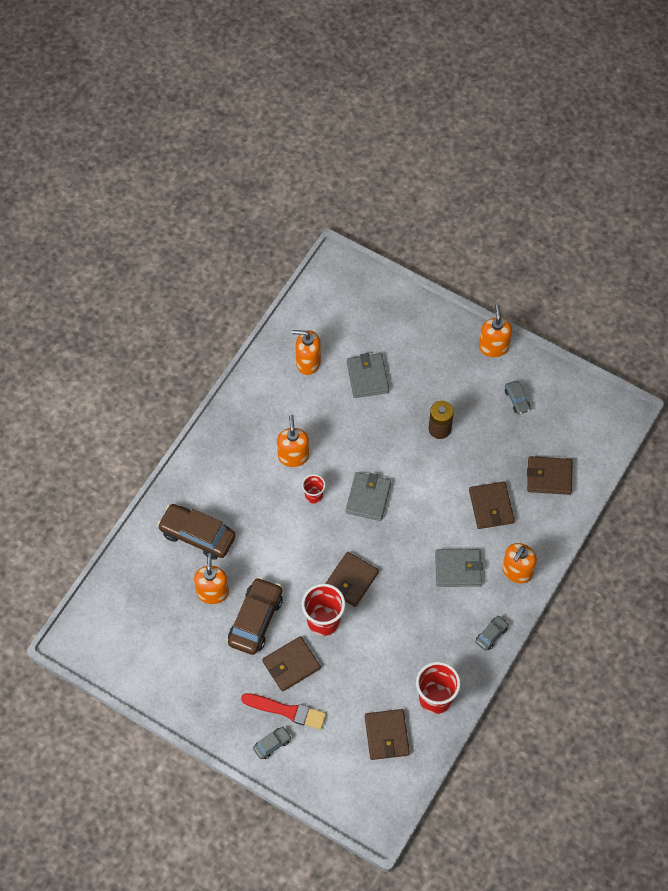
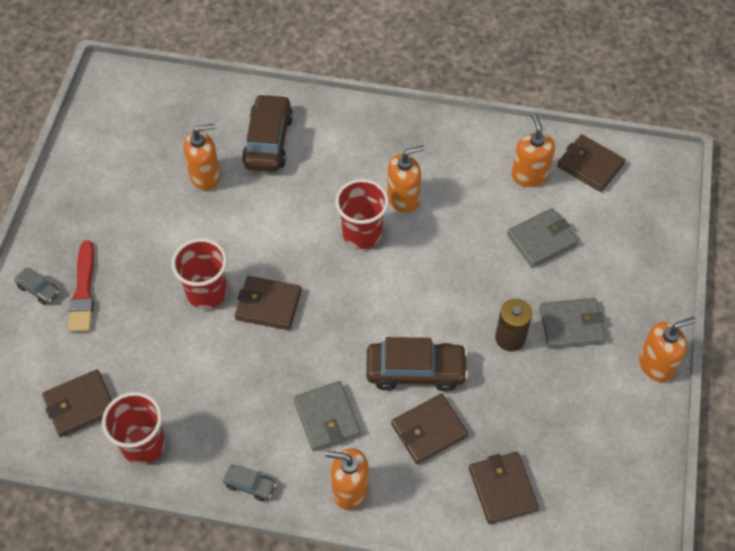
camera: 70 degrees right, 5 degrees down
(255, 620) = (185, 226): brown car -> brown car (415, 371)
(291, 665) = (141, 278): brown wallet -> brown wallet (590, 165)
(313, 495) = (362, 234): red cup -> red cup, size x1.79
(368, 497) = (383, 289): grey wallet -> grey wallet (571, 325)
(517, 400) = (595, 415): grey car -> none

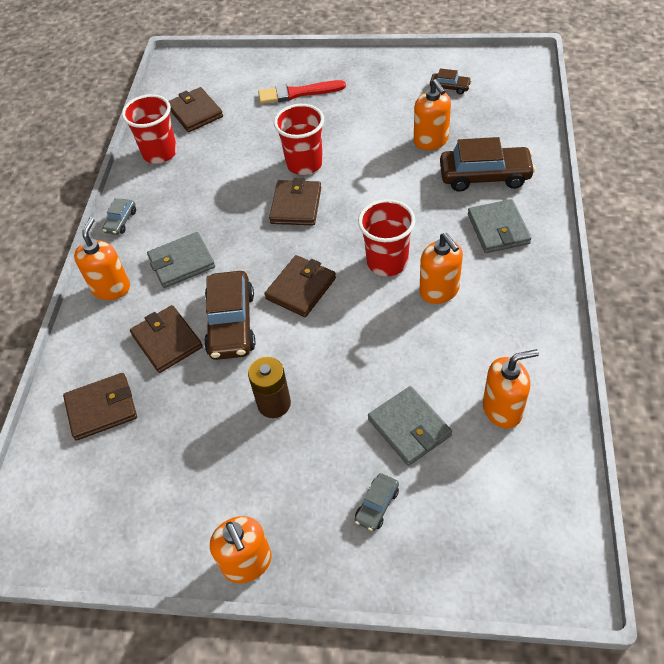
camera: 90 degrees right, 5 degrees down
(39, 289) = (297, 70): grey car -> grey car (377, 505)
(126, 147) = (450, 87): none -> brown car
(571, 325) = (295, 465): grey wallet -> grey wallet (498, 229)
(590, 165) = (537, 478): brown wallet -> brown wallet (301, 288)

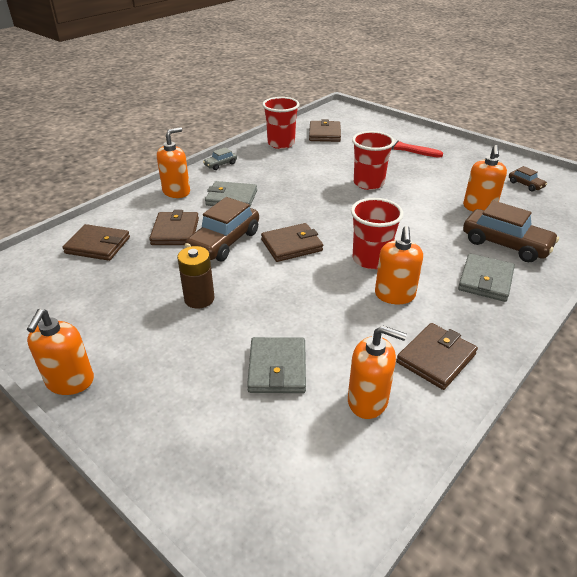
camera: 30 degrees right, 15 degrees down
(296, 205) = (338, 201): brown wallet -> brown wallet (436, 358)
(377, 505) = (196, 404): grey car -> none

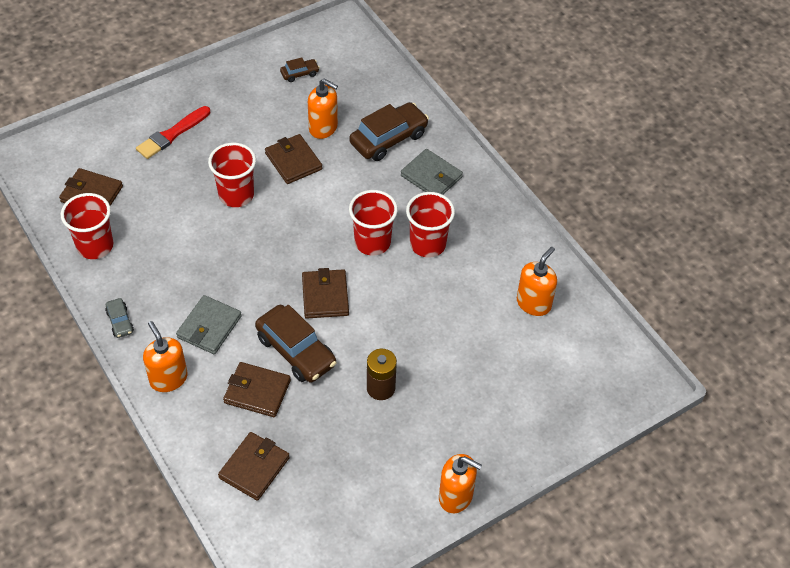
camera: 75 degrees left, 15 degrees up
(277, 368) = (485, 349): grey wallet -> none
(394, 295) = (427, 244): orange soap dispenser -> red cup
(436, 358) = (506, 247): brown wallet -> brown wallet (293, 161)

